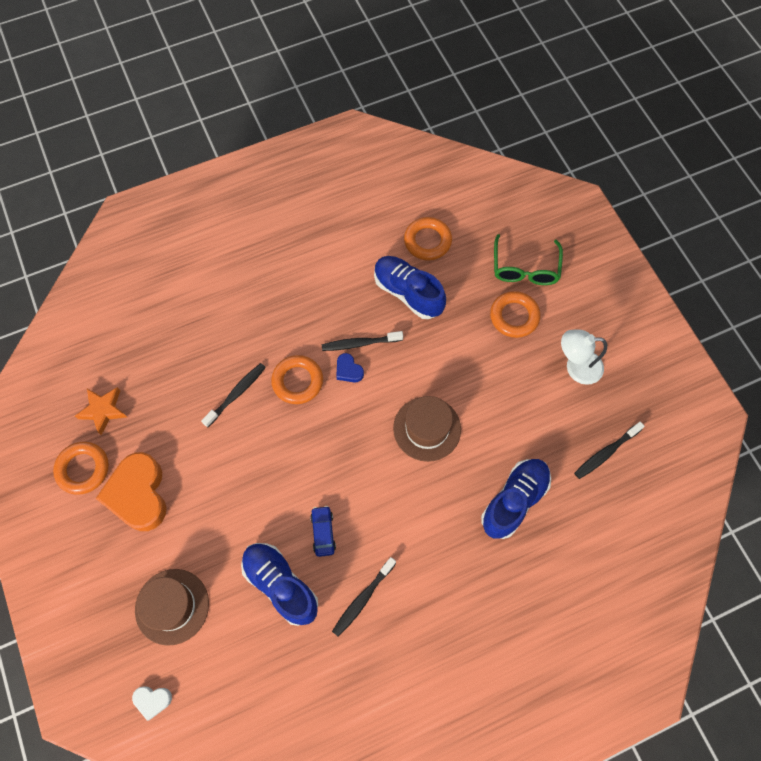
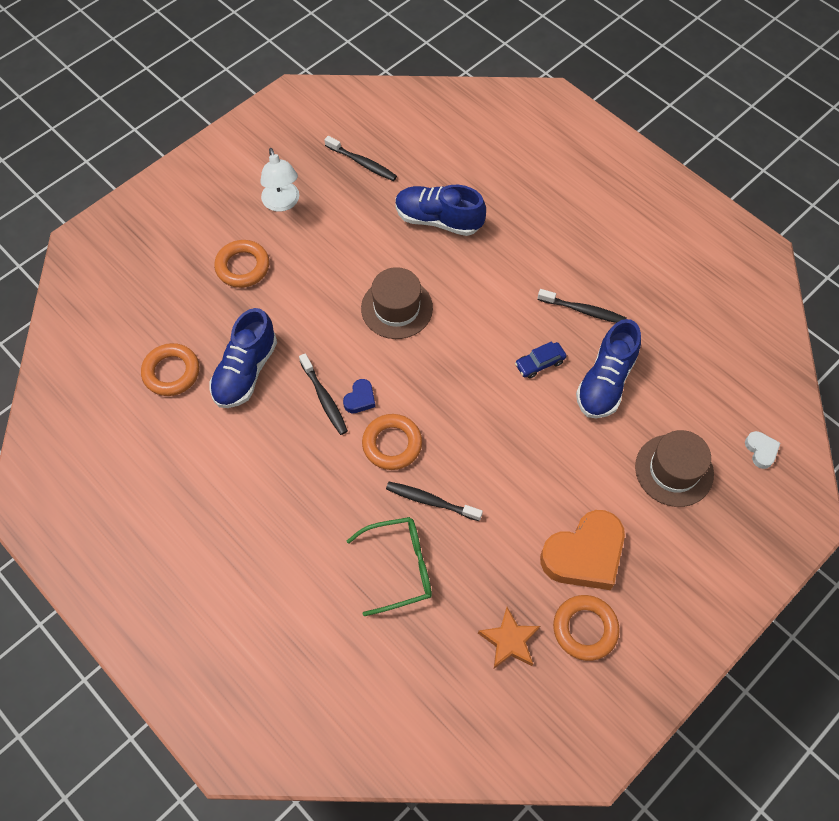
camera: 110 degrees left, 5 degrees down
(525, 268) = (180, 271): green glasses -> green glasses (399, 567)

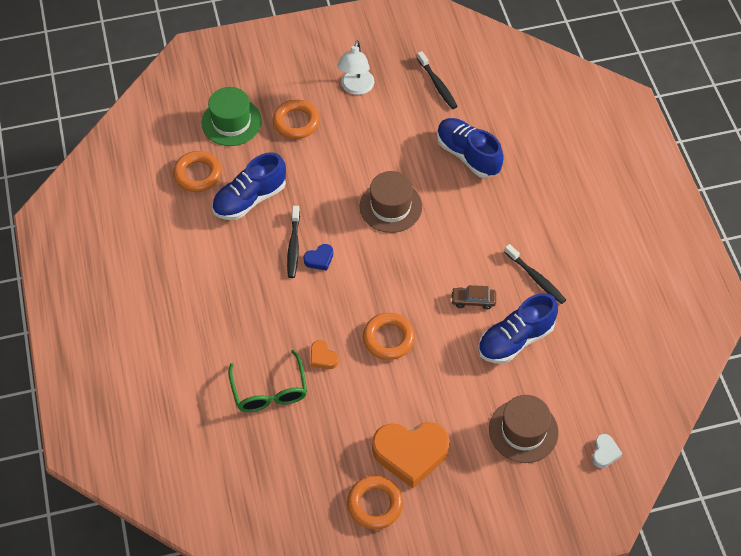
camera: 30 degrees right, 5 degrees down
(173, 299) = (231, 122): none -> green hat
(392, 444) = (321, 303): orange ring -> orange ring (388, 338)
(399, 567) = (269, 390): green glasses -> green glasses turned 60 degrees clockwise
(431, 501) = (323, 357): black toothbrush -> orange heart
(509, 641) = (314, 482): orange star -> none
(539, 363) = (473, 300): blue car -> brown car

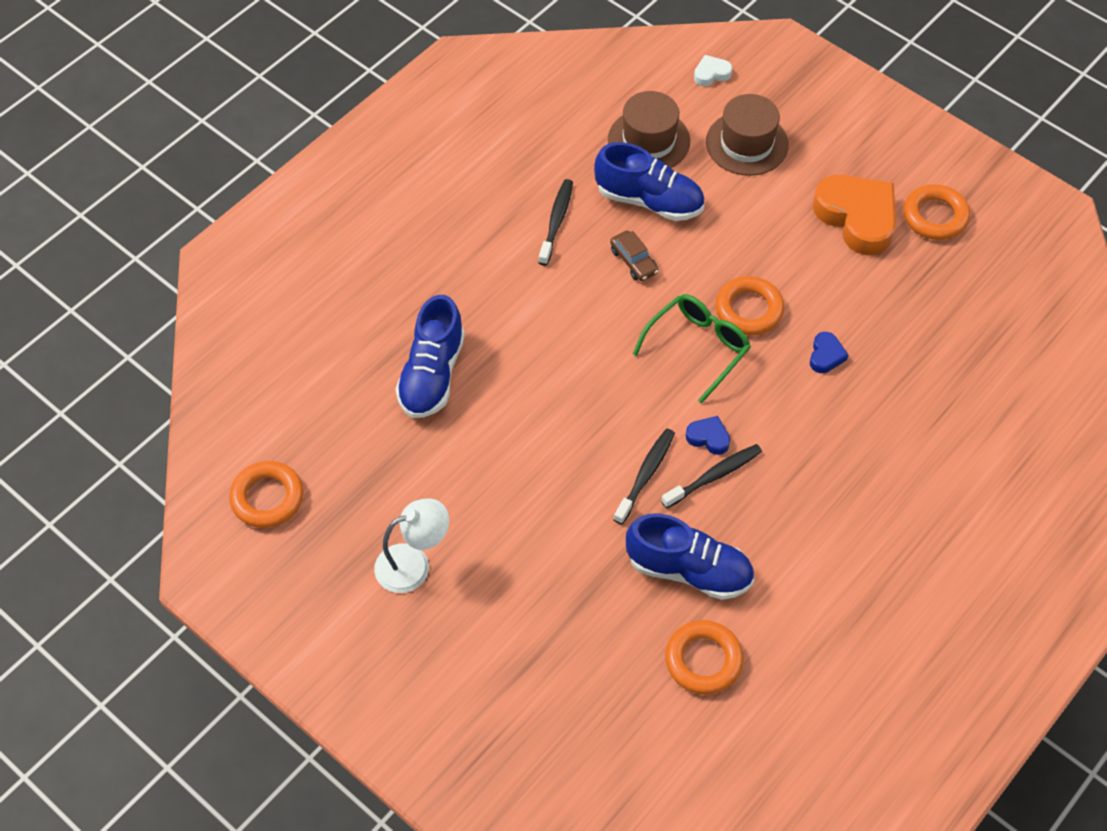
camera: 125 degrees left, 0 degrees up
(231, 122) = (587, 680): green hat -> none
(269, 390) = (909, 379): green glasses -> green glasses (697, 348)
(296, 122) = (526, 599): orange ring -> orange ring (267, 498)
(323, 357) = (826, 355): orange heart -> blue heart
(390, 206) = (573, 410): brown hat -> brown hat (648, 140)
(437, 84) = (338, 472): black toothbrush -> black toothbrush (645, 475)

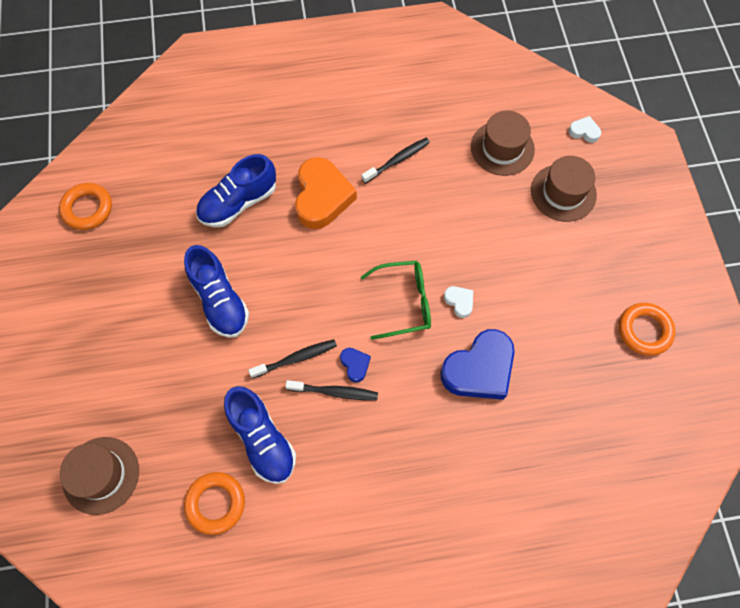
camera: 40 degrees right, 10 degrees up
(413, 564) = (121, 308): white lamp -> none
(563, 728) = (101, 475): none -> brown hat
(634, 261) = (419, 218): brown car -> none
(649, 201) = (465, 187): blue shoe -> blue shoe (220, 300)
(748, 310) = (459, 302): orange ring -> white heart
(826, 355) = (479, 369): blue heart -> blue heart, size x2.24
(857, 217) = (589, 293): orange heart -> orange heart (322, 197)

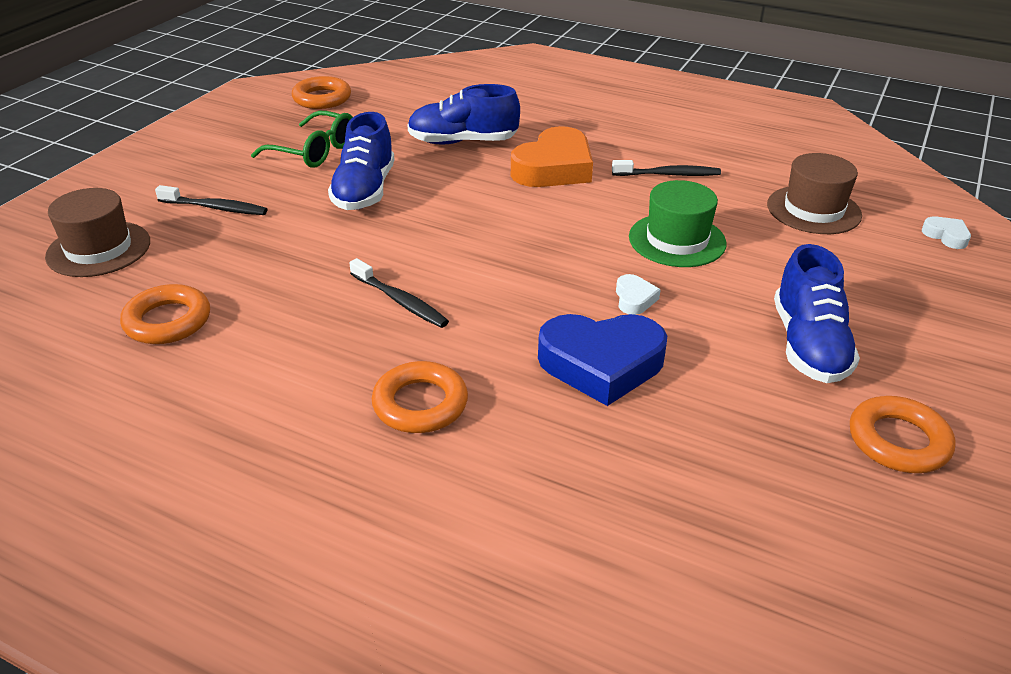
camera: 35 degrees right, 30 degrees down
(262, 439) = (278, 299): blue shoe -> blue shoe (808, 345)
(296, 358) = (389, 259): black toothbrush -> black toothbrush (215, 208)
(355, 365) = (449, 292): blue heart -> none
(404, 302) = (562, 271): green glasses -> green glasses (314, 151)
(413, 464) = (420, 404): none -> orange ring
(446, 229) = (677, 240): none -> green hat
(563, 192) = (870, 270): brown hat -> none

